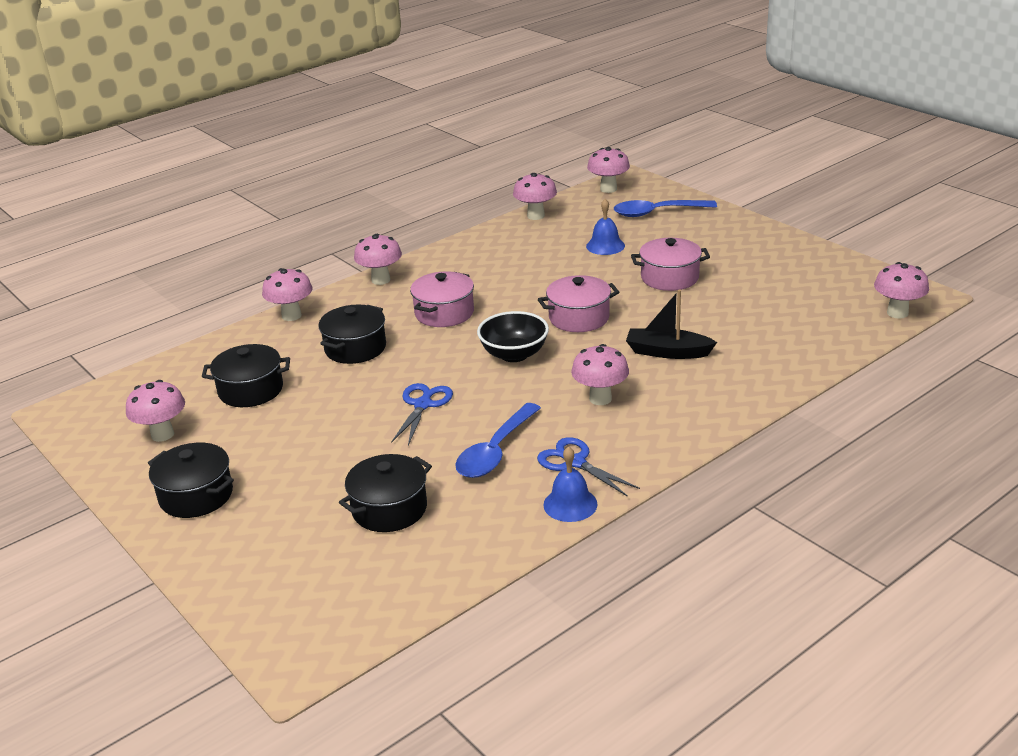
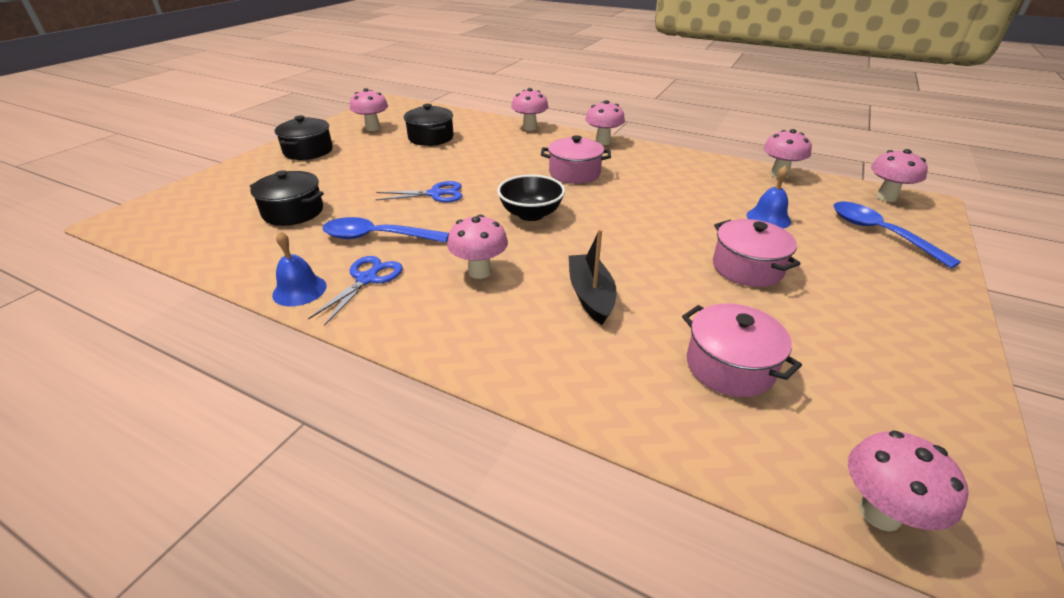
camera: 65 degrees right, 5 degrees up
(355, 348) = (501, 155): black pot -> none
(579, 318) = (617, 232): pink pot -> pink pot (729, 366)

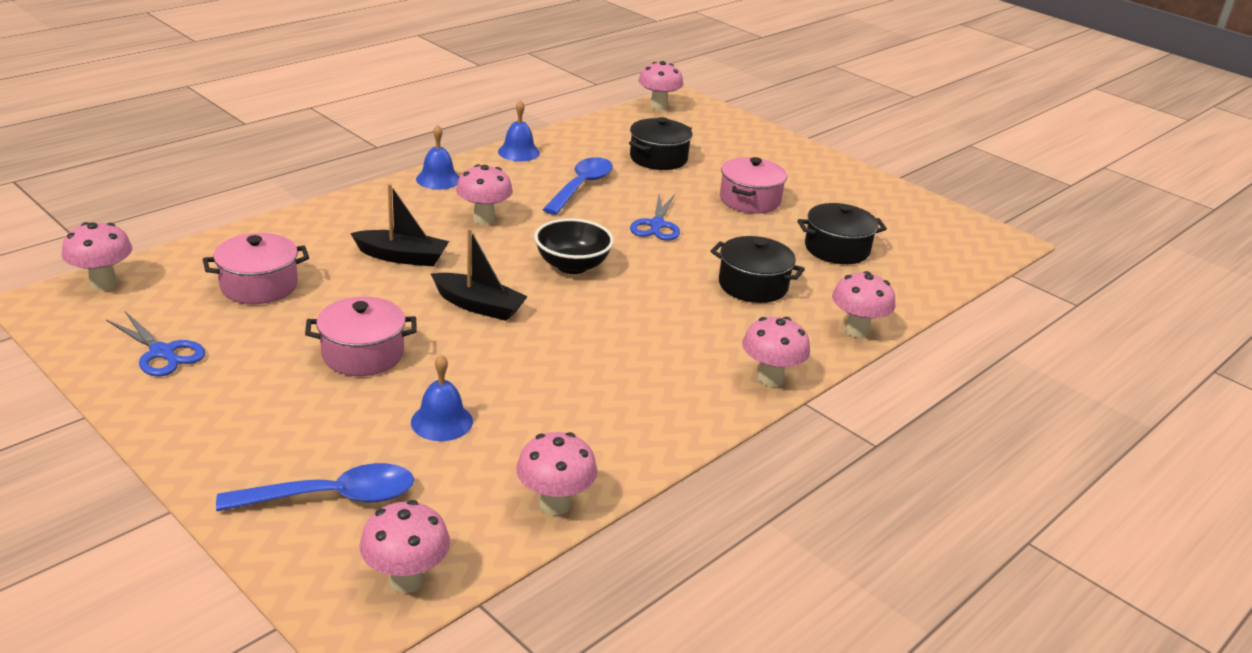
camera: 105 degrees right, 5 degrees down
(308, 151) = (816, 175): black pot -> black pot (753, 285)
(367, 279) = (513, 175): blue scissors -> blue scissors (162, 353)
(373, 128) = (887, 217): pink mushroom -> pink mushroom (658, 106)
(400, 326) = (438, 179): none -> blue bell
(574, 173) = (664, 321): pink pot -> pink pot (749, 200)
(628, 238) = (478, 306): none -> black boat

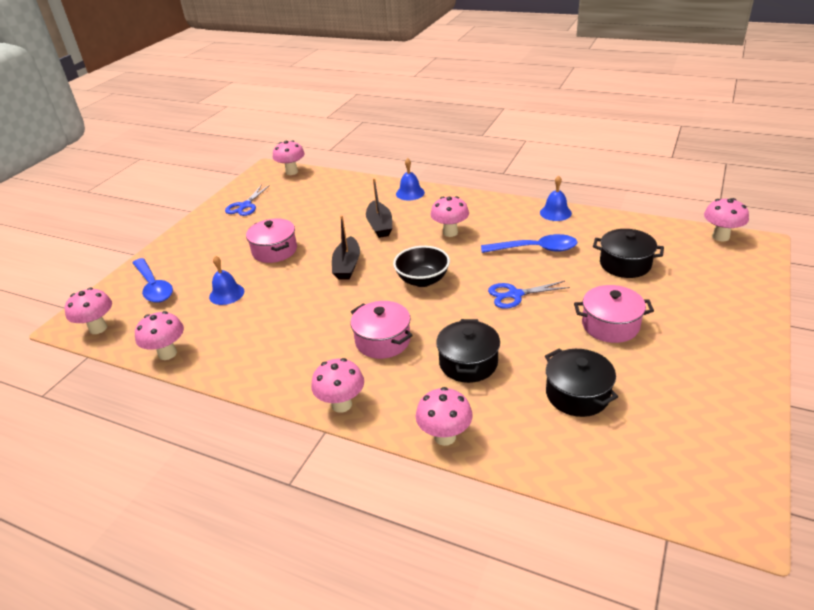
camera: 75 degrees right, 5 degrees up
(259, 286) = (318, 203): pink pot -> pink pot (383, 341)
(438, 179) = (483, 202): blue bell -> blue bell (410, 193)

